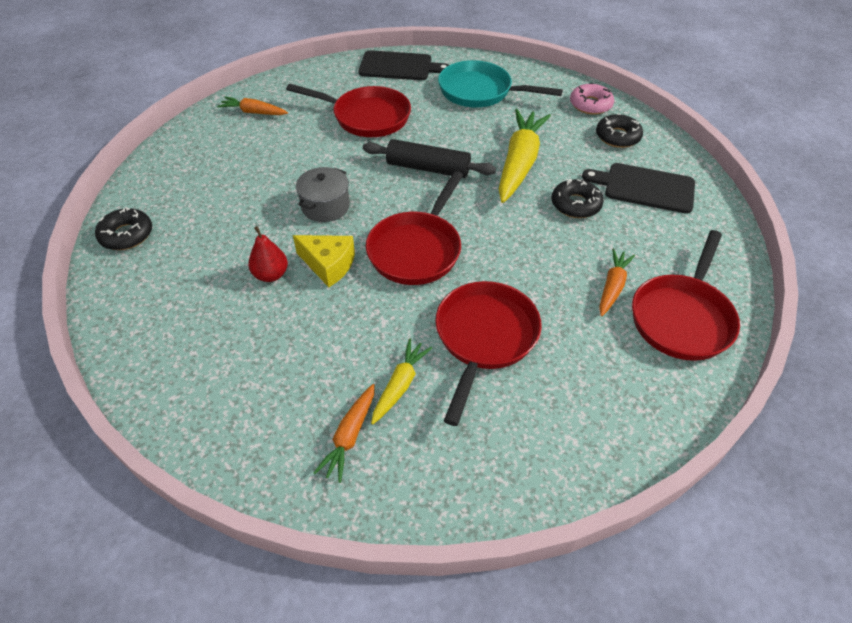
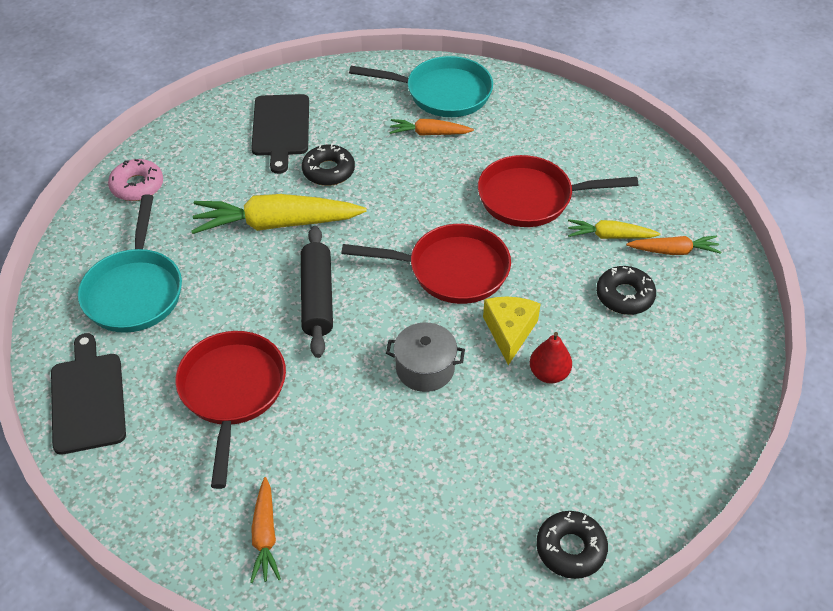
camera: 110 degrees left, 0 degrees up
(617, 137) = (197, 156): black donut -> black donut (624, 296)
(682, 317) = (442, 93): red pan -> turquoise pan

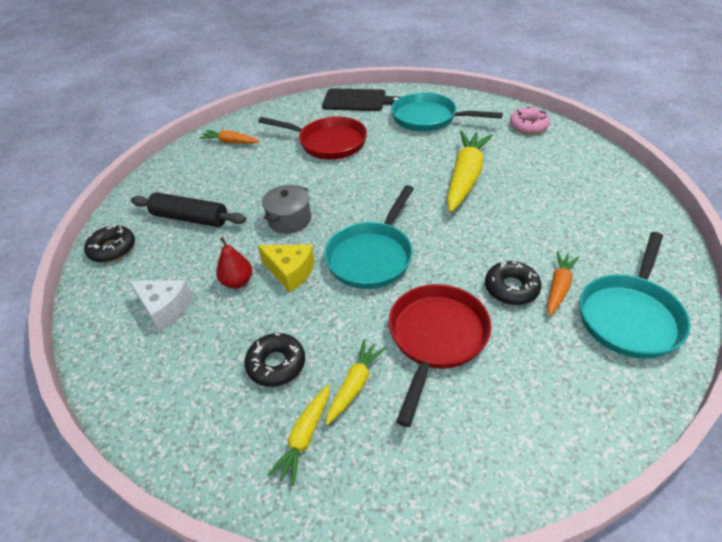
camera: 115 degrees right, 5 degrees down
(280, 128) = (584, 196): black cutting board -> none
(317, 298) = (382, 184): black rolling pin -> black rolling pin (190, 218)
(328, 171) = (519, 212): black donut -> black donut (511, 288)
(451, 270) = (371, 256): red pan -> turquoise pan
(621, 424) = (164, 308): none -> white cheese
(673, 251) = (305, 437): orange carrot -> yellow carrot

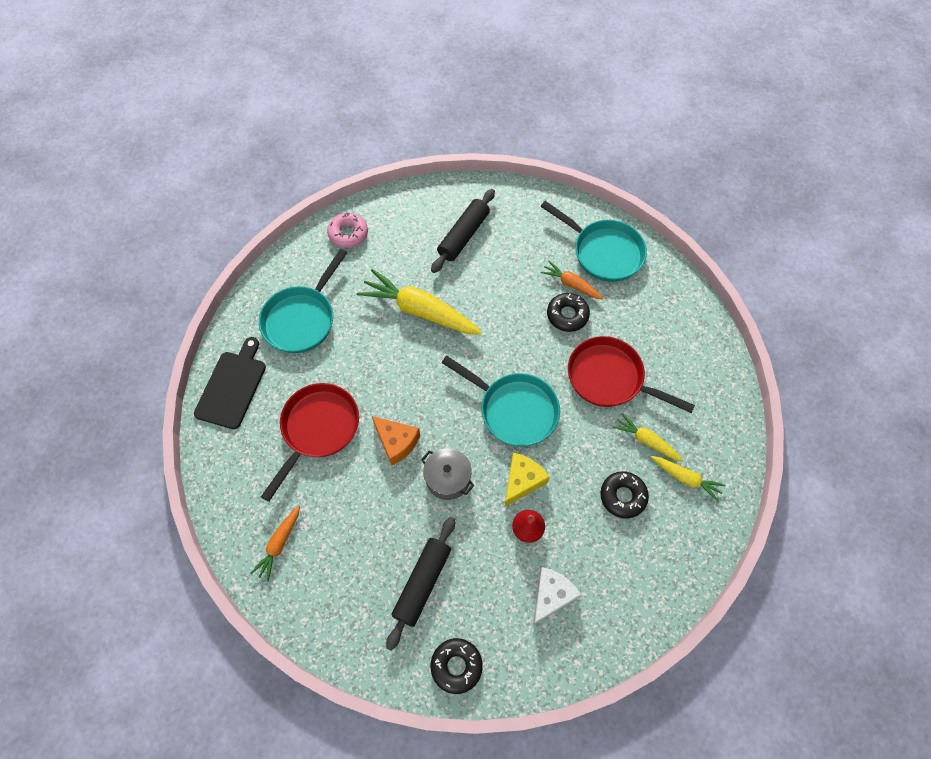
camera: 85 degrees left, 20 degrees up
(322, 184) = (396, 442): none -> orange cheese
(573, 193) = (463, 236): none -> black rolling pin

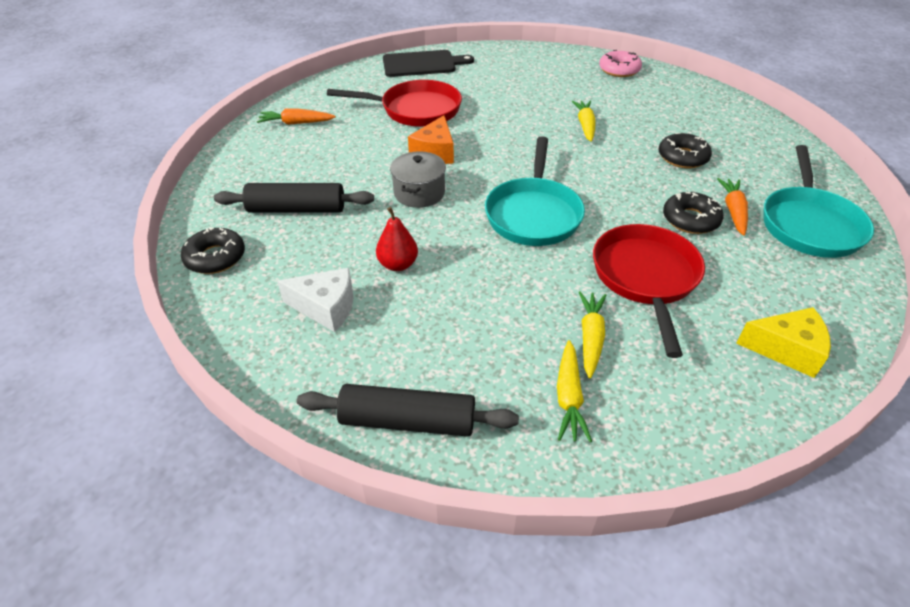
camera: 65 degrees right, 20 degrees down
(302, 319) = (512, 74): turquoise pan -> none
(420, 310) = (585, 125): yellow carrot -> yellow carrot, size x0.53
(463, 236) = (697, 126): black rolling pin -> black rolling pin (407, 421)
(522, 481) = (453, 244): yellow cheese -> yellow cheese (786, 349)
(623, 496) = (494, 336): black donut -> black donut (682, 157)

